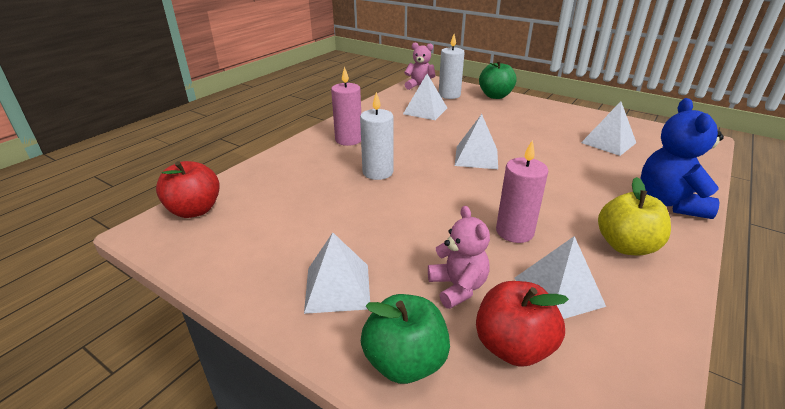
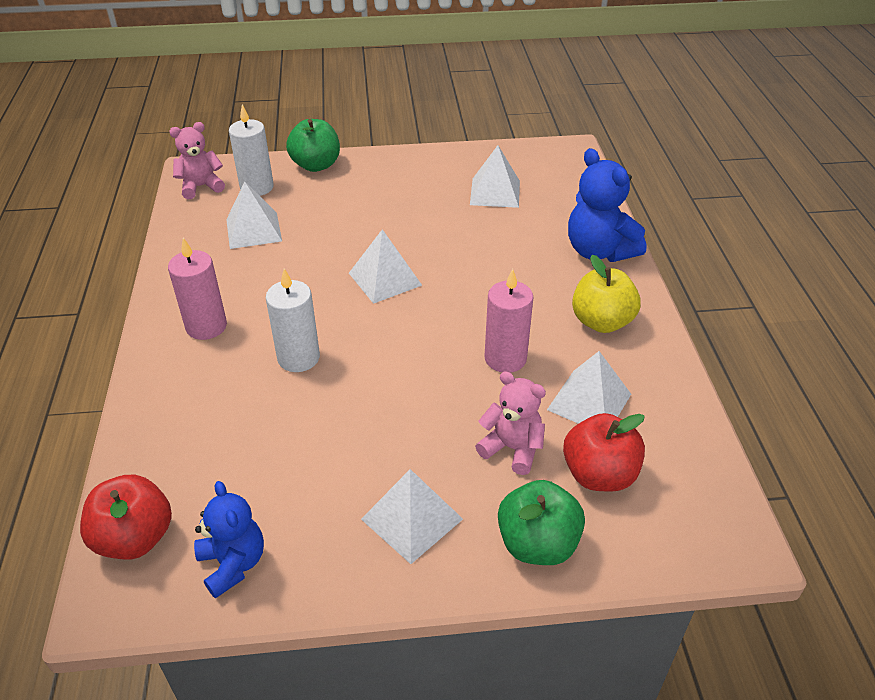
camera: 40 degrees left, 10 degrees up
(216, 249) = (233, 564): none -> blue teddy bear

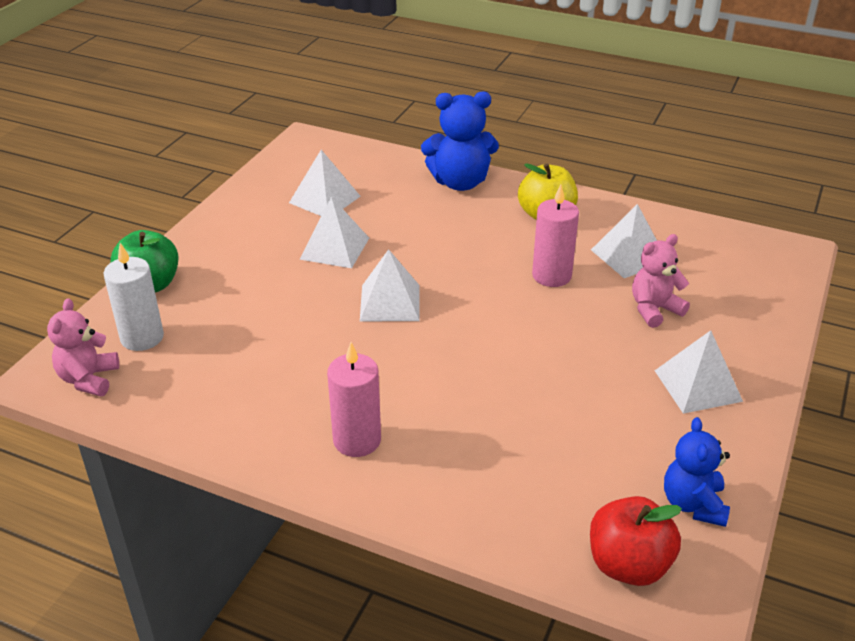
camera: 60 degrees left, 5 degrees down
(233, 564) = (693, 504): blue teddy bear -> blue teddy bear turned 90 degrees counterclockwise
(253, 230) = (221, 362): white pyramid -> white pyramid (335, 248)
(298, 358) = (458, 390): white candle -> none
(537, 544) = (754, 333): green apple -> none
(599, 474) = (704, 280): red apple -> none

